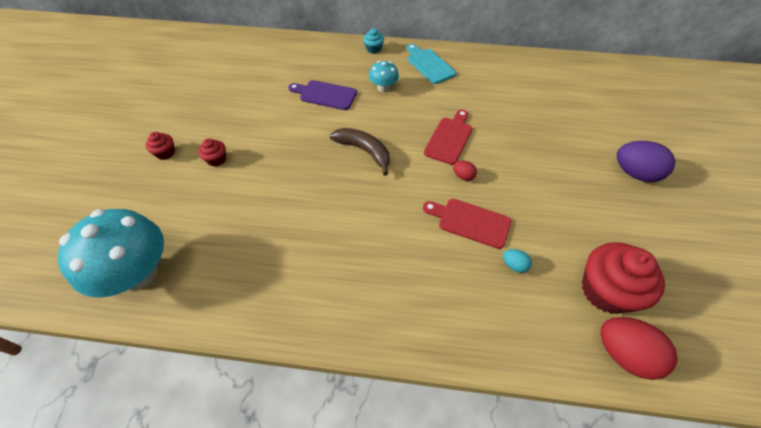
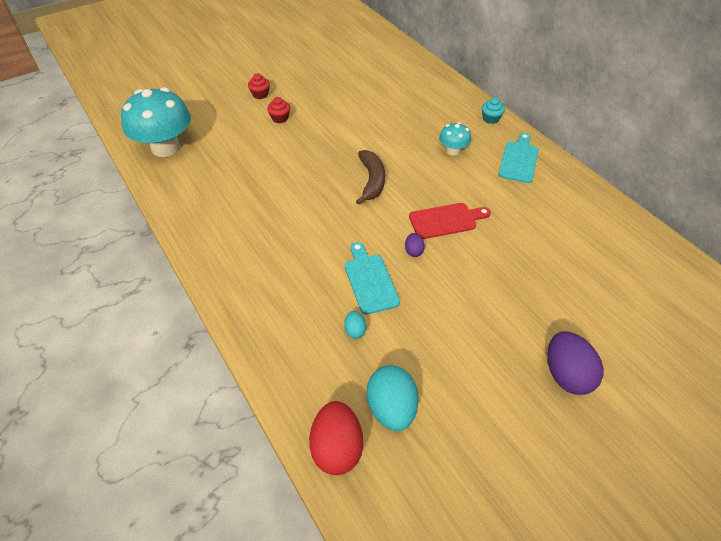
camera: 50 degrees right, 5 degrees down
(325, 95) = (403, 126): purple cutting board -> none
(463, 176) = (413, 251): red egg -> purple egg
(470, 222) = (370, 280): red cutting board -> turquoise cutting board
(606, 290) = (391, 408): red cupcake -> turquoise egg

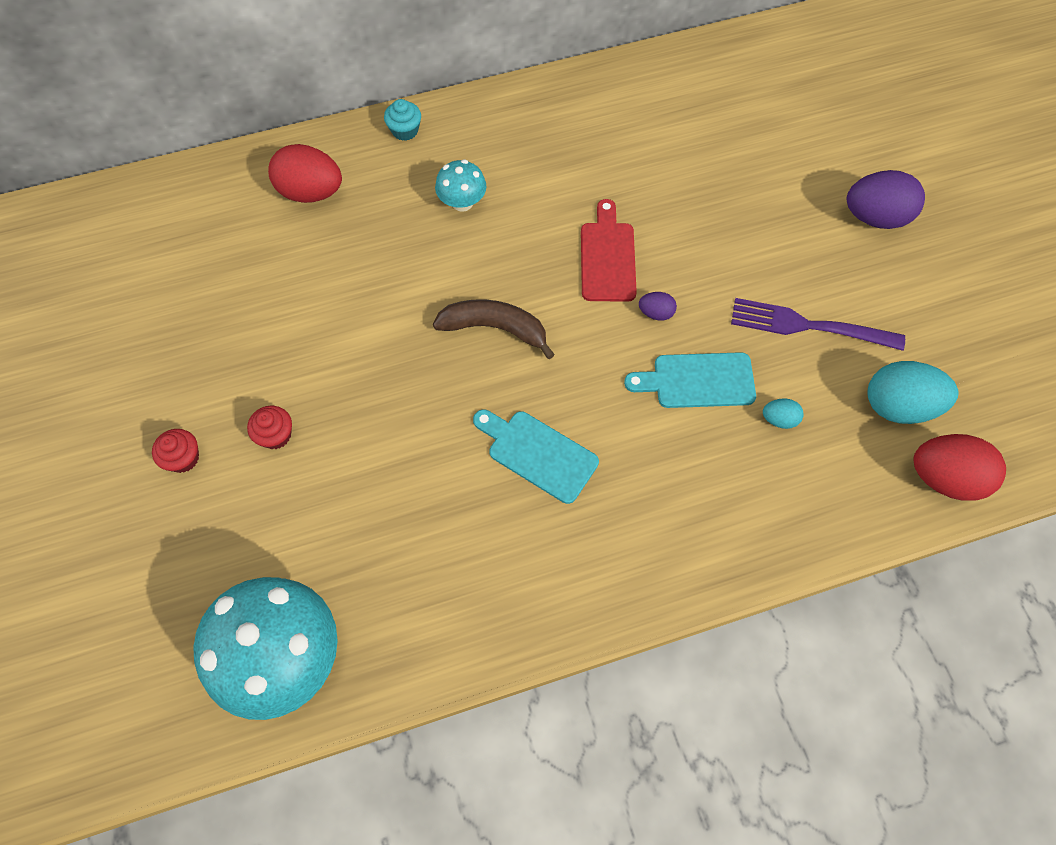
camera: 75 degrees left, 15 degrees up
(428, 96) = (311, 192): none -> red egg
(440, 340) = (809, 326): none -> purple fork
(519, 160) = (511, 130): turquoise cutting board -> turquoise cutting board (538, 453)

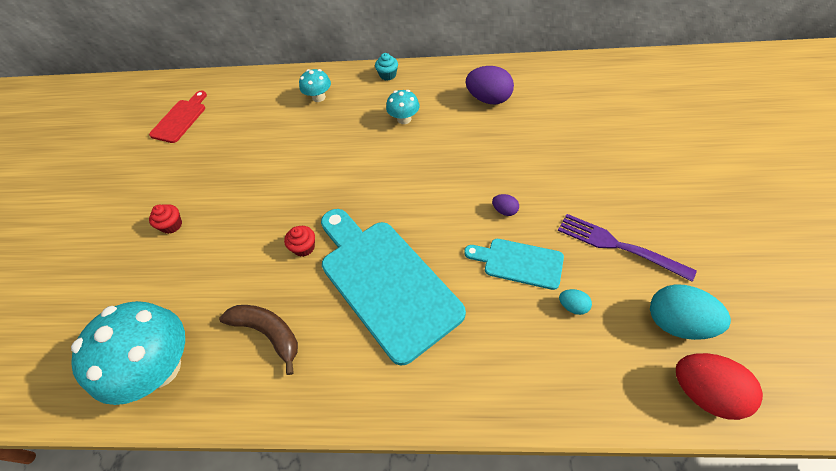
camera: 25 degrees right, 10 degrees down
(275, 435) = (229, 226): red cupcake -> red cupcake (304, 247)
(311, 192) = (319, 97): red egg -> turquoise mushroom
(495, 328) = (392, 195): brown banana -> brown banana (268, 333)
(538, 453) = (385, 282): turquoise cutting board -> turquoise cutting board, size x1.95
(607, 257) = (484, 169): red cutting board -> red cutting board (180, 119)
(875, 217) = (694, 184): purple egg -> purple egg (488, 99)

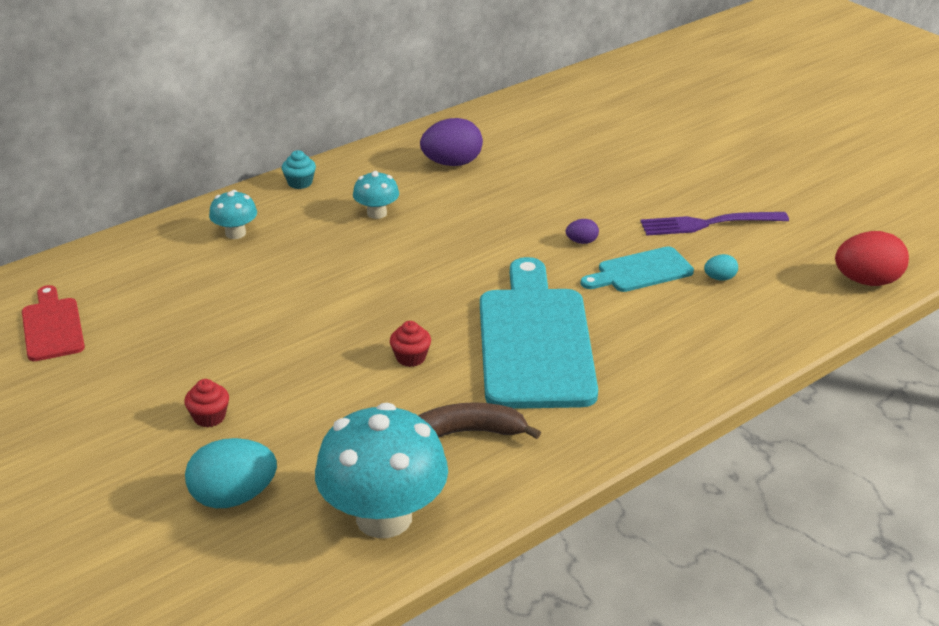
camera: 45 degrees left, 20 degrees down
(385, 282) = (535, 341): turquoise cutting board -> turquoise cutting board turned 75 degrees clockwise
(677, 323) = (806, 251): turquoise egg -> turquoise egg (233, 497)

